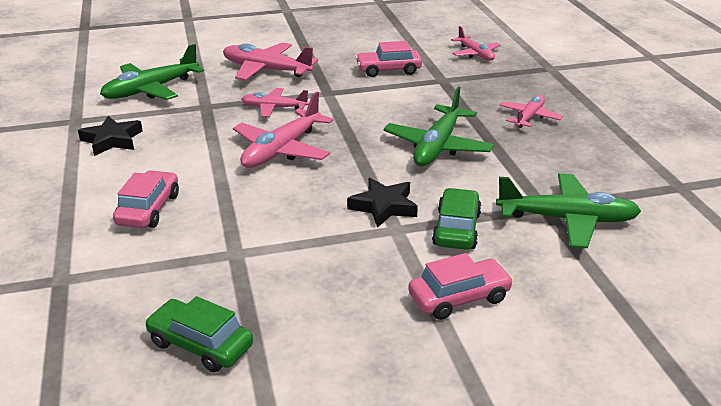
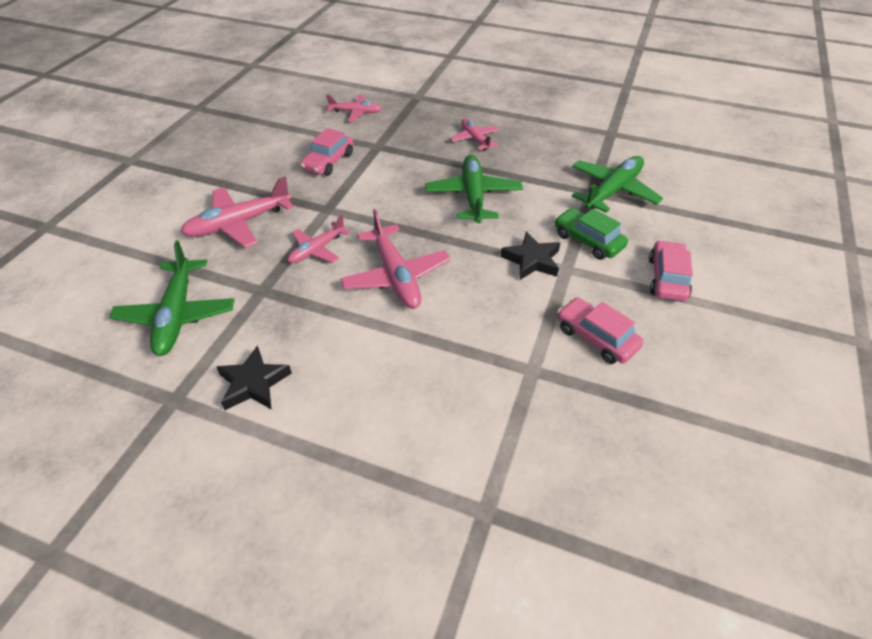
camera: 55 degrees left, 15 degrees up
(148, 209) = (416, 402): pink car -> pink car (596, 337)
(200, 344) = (644, 441): green car -> none
(437, 146) = (473, 196): green plane -> green plane turned 150 degrees counterclockwise

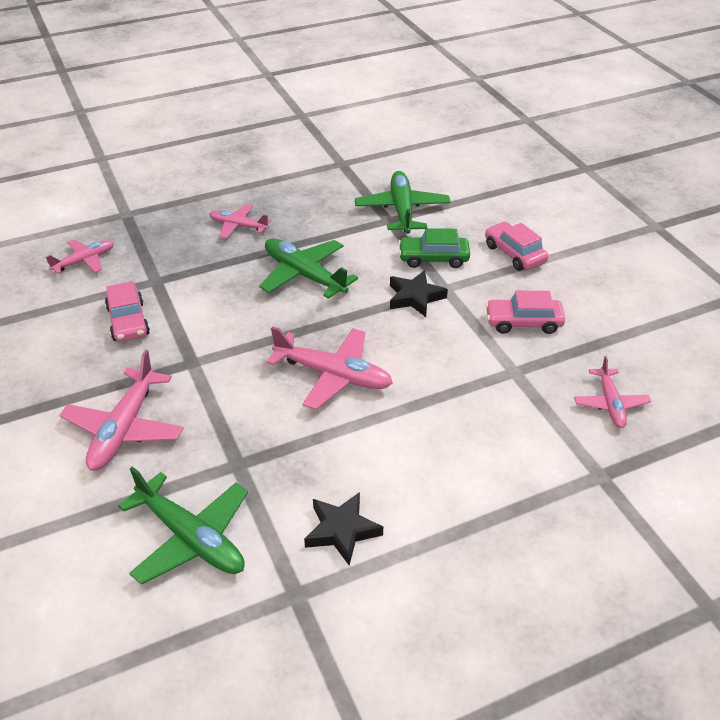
camera: 45 degrees left, 5 degrees down
(317, 249) = (236, 400): pink plane -> pink plane (610, 403)

